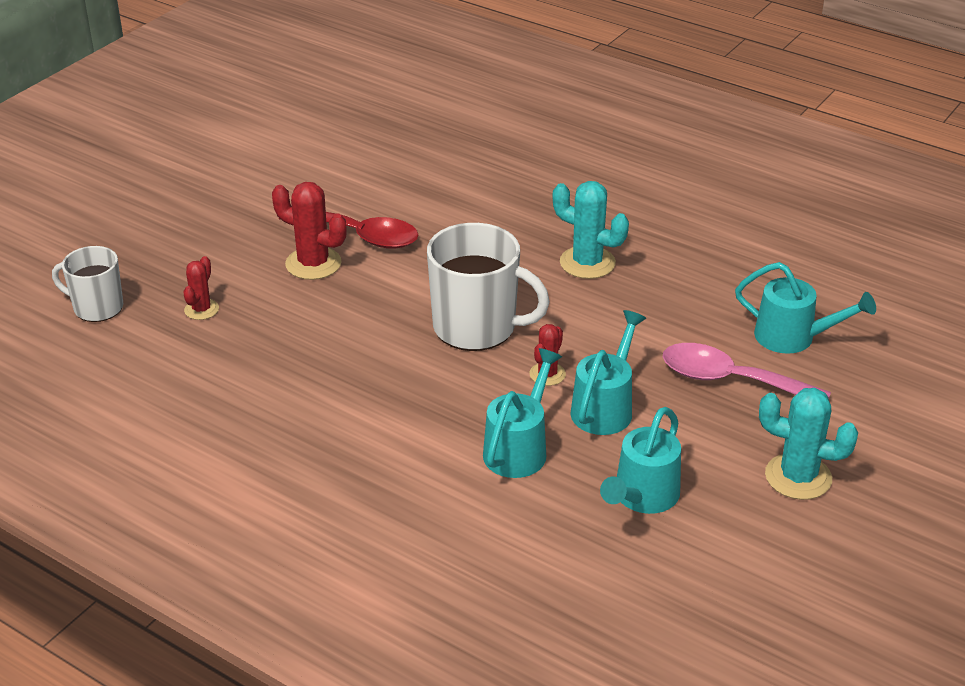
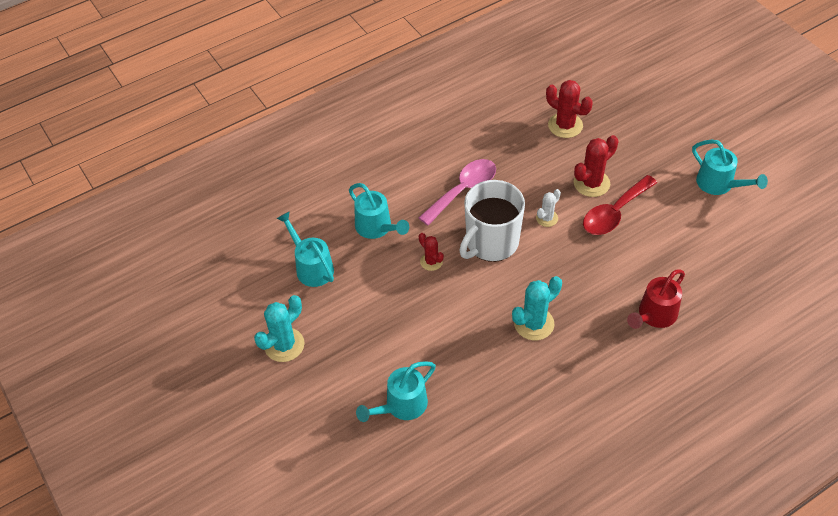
camera: 115 degrees right, 15 degrees up
(97, 307) = (586, 84): white mug -> none
(201, 309) = (565, 125): red cactus -> red cactus, size x1.68
(401, 289) = (547, 218): none -> white cactus
(510, 181) = (654, 316): none -> red watering can
(605, 407) = (389, 278): turquoise watering can -> turquoise watering can (719, 185)
(730, 380) = (379, 350): pink spoon -> pink spoon (463, 190)

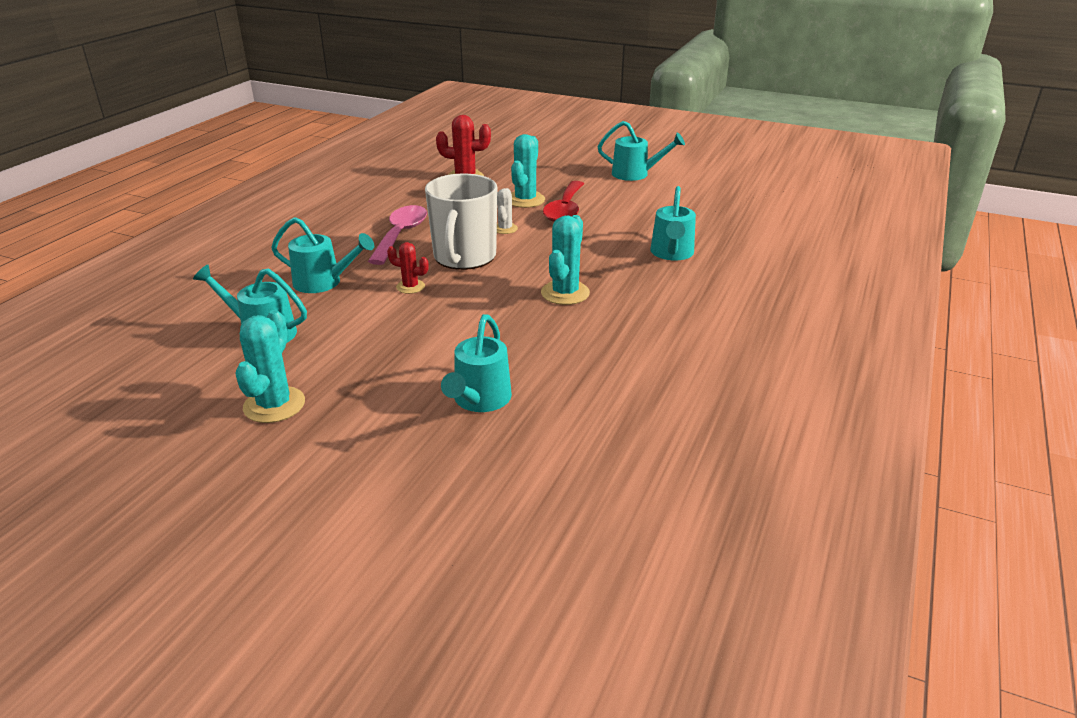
camera: 35 degrees left, 20 degrees down
(591, 183) = (525, 200): red cactus -> turquoise cactus
(654, 316) = (671, 254): red watering can -> turquoise watering can

